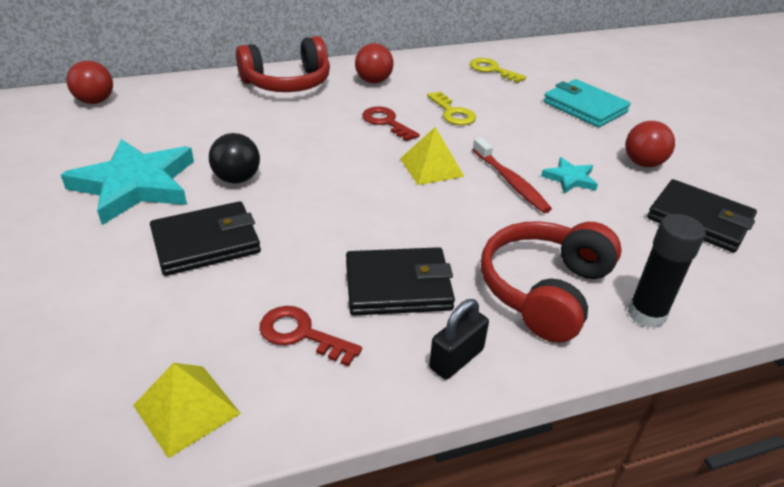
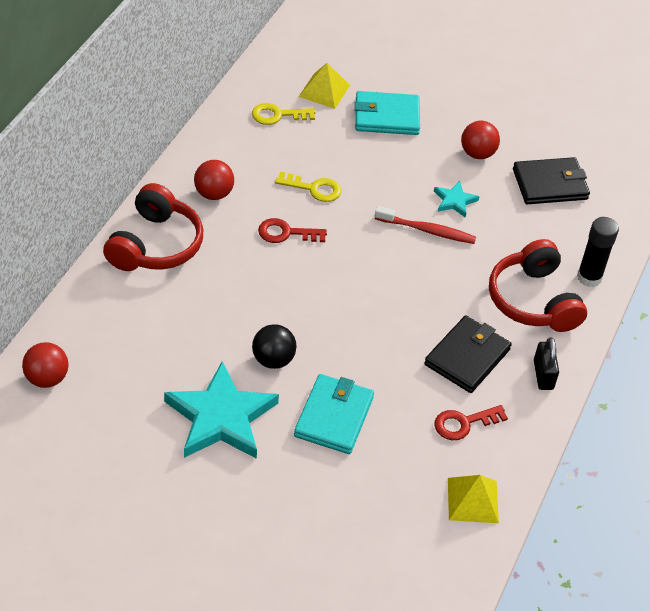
camera: 50 degrees left, 10 degrees up
(206, 242) = (334, 417): black wallet -> turquoise wallet
(431, 167) = (369, 254): yellow pyramid -> yellow pyramid (324, 90)

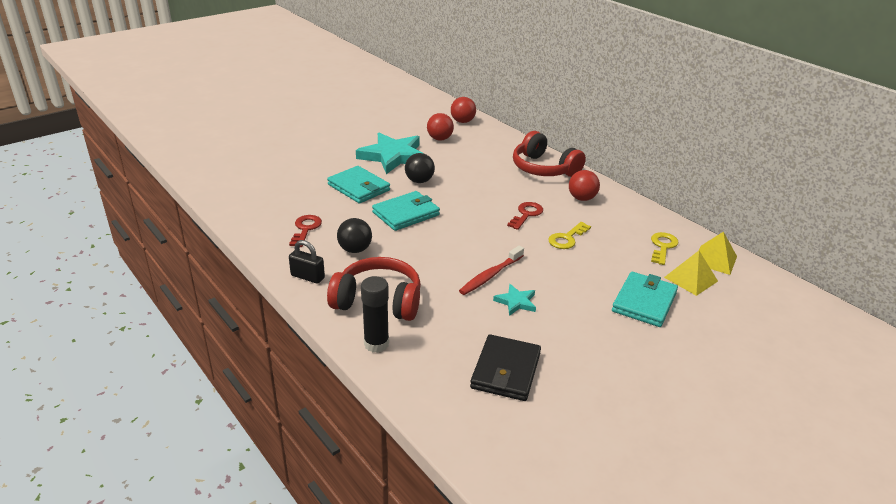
camera: 120 degrees right, 15 degrees down
(362, 342) = (406, 214): none -> turquoise wallet
(467, 357) = (355, 249): black wallet -> black ball
(473, 500) = (251, 213): yellow pyramid -> yellow pyramid (714, 260)
(477, 153) = (571, 339): red ball -> red ball (440, 139)

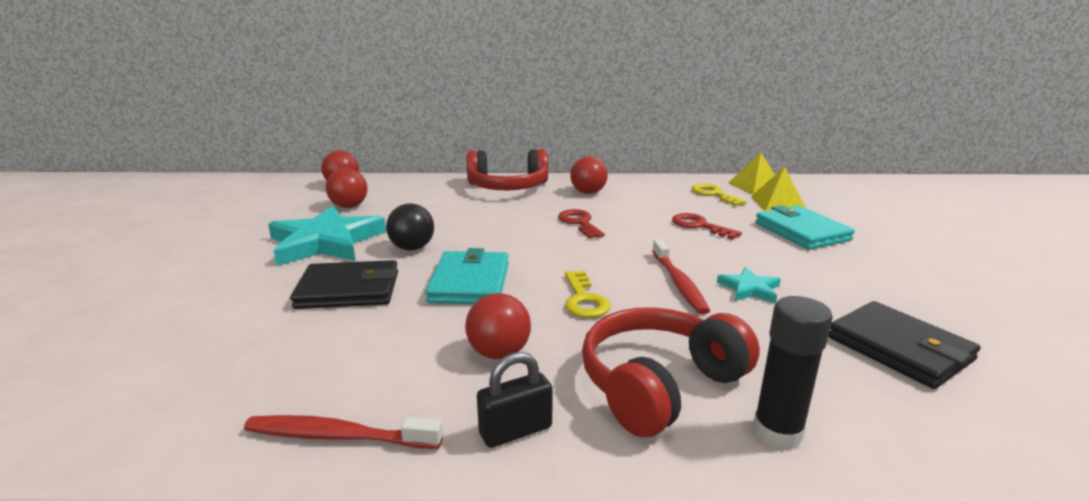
camera: 50 degrees left, 10 degrees down
(265, 241) = (338, 436): none -> red toothbrush
(305, 229) = (374, 376): red key -> red key (699, 226)
(355, 249) = (499, 353): black ball -> red ball
(358, 187) = (348, 290): turquoise wallet -> black wallet
(567, 238) = (651, 222): yellow key -> yellow key (584, 300)

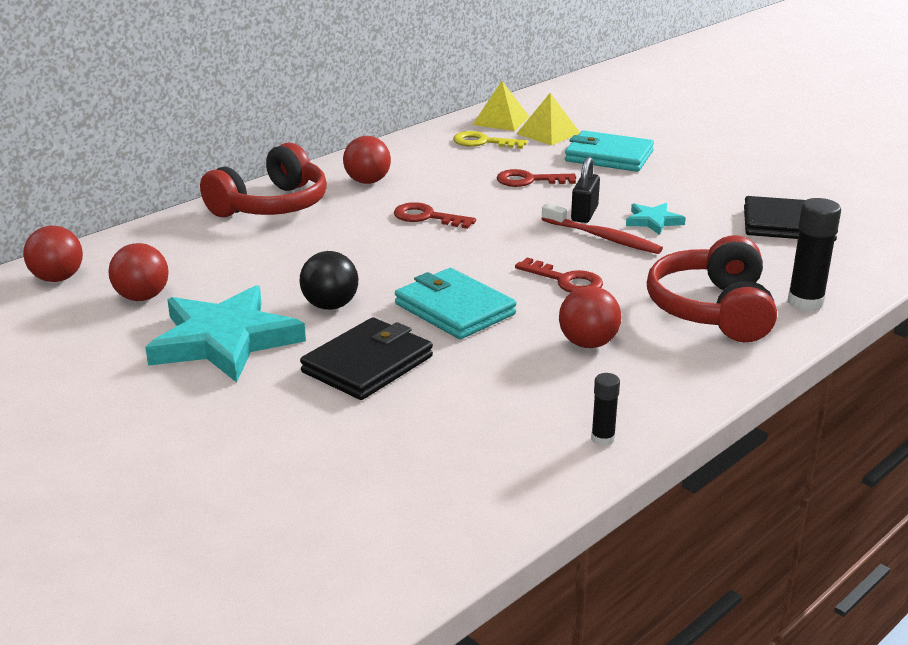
camera: 45 degrees left, 5 degrees up
(338, 436) = (602, 439): red toothbrush -> black glue stick
(515, 430) = (689, 376): black padlock -> black padlock (584, 214)
(584, 300) = (566, 280): yellow key -> red key

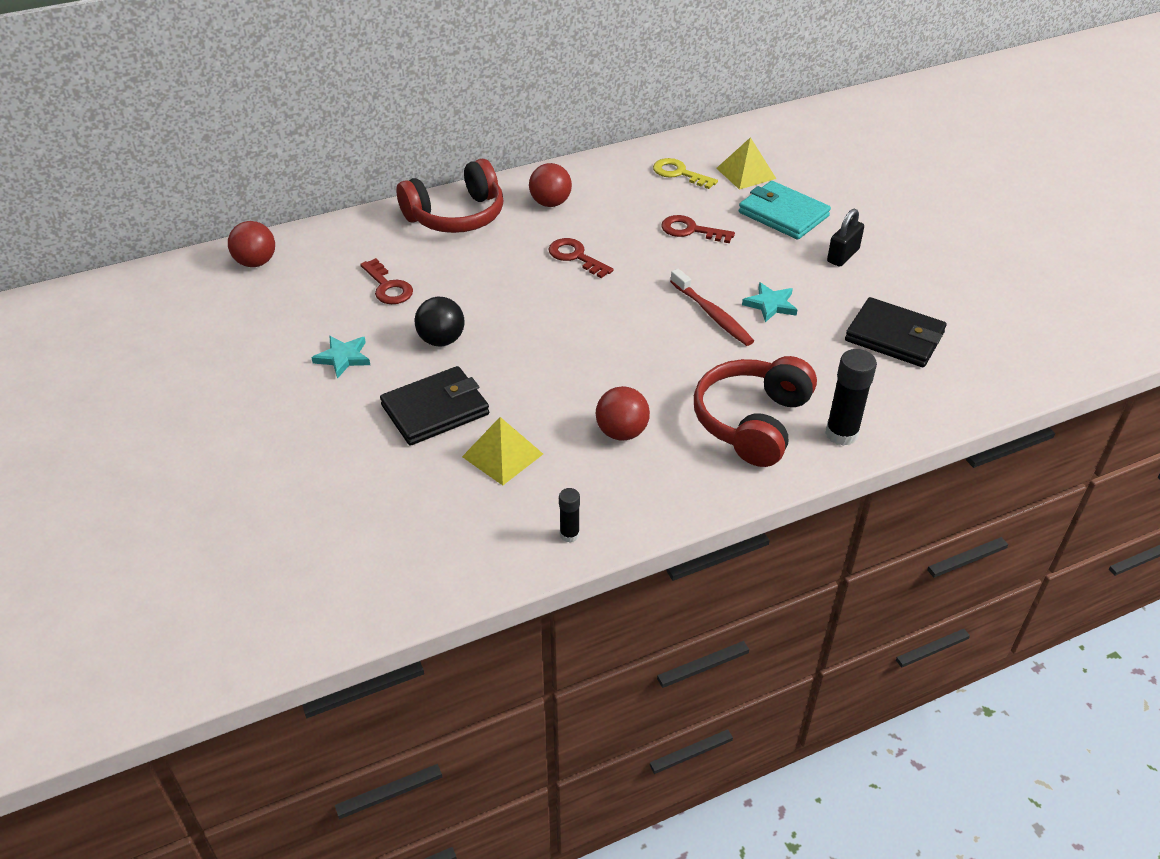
camera: 20 degrees right, 15 degrees up
(142, 297) = (306, 297): red ball -> none
(224, 340) = (343, 358): turquoise star -> turquoise star, size x0.46
(455, 309) = (537, 368): turquoise wallet -> none
(501, 120) = (713, 148): yellow pyramid -> yellow pyramid (502, 455)
(566, 280) = (648, 357): red key -> red key (388, 287)
(584, 214) = (714, 282): black padlock -> black padlock (843, 255)

